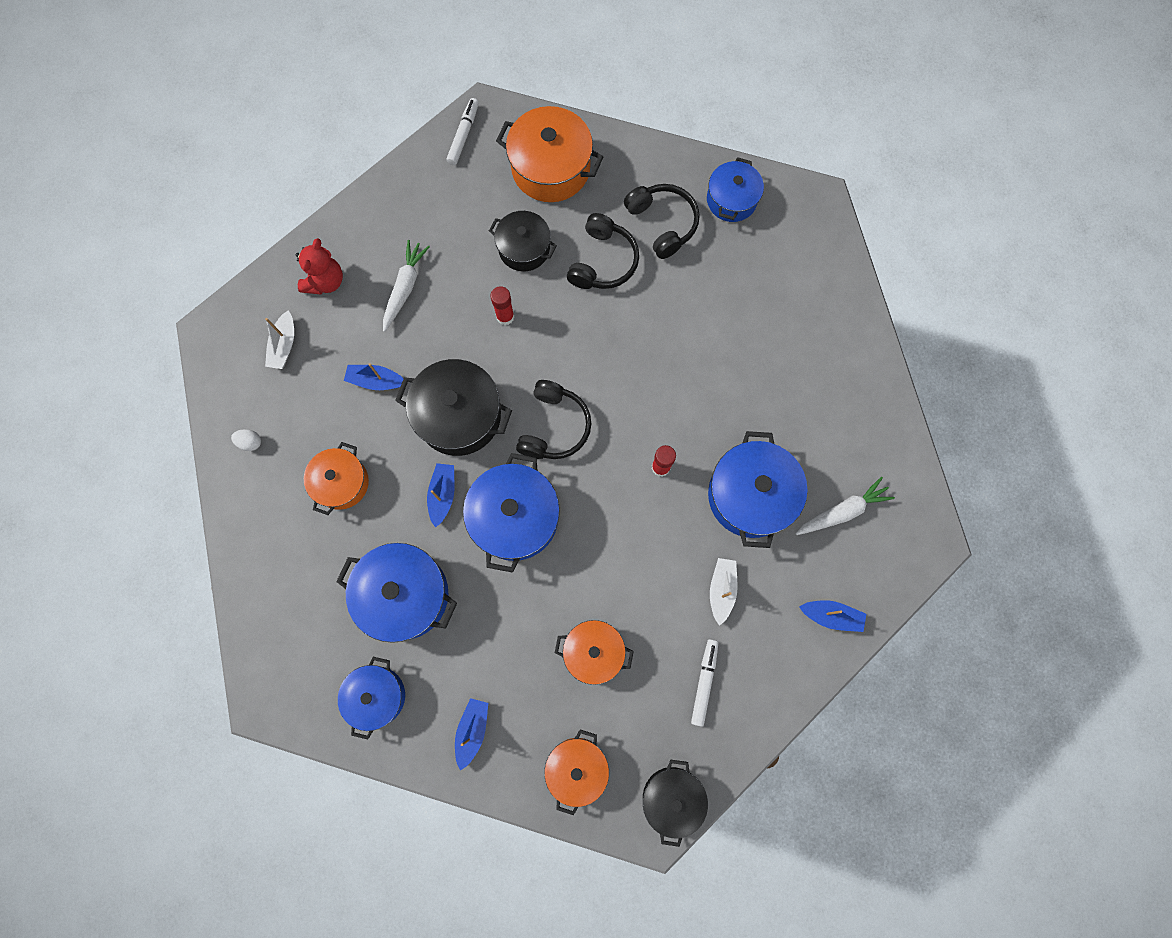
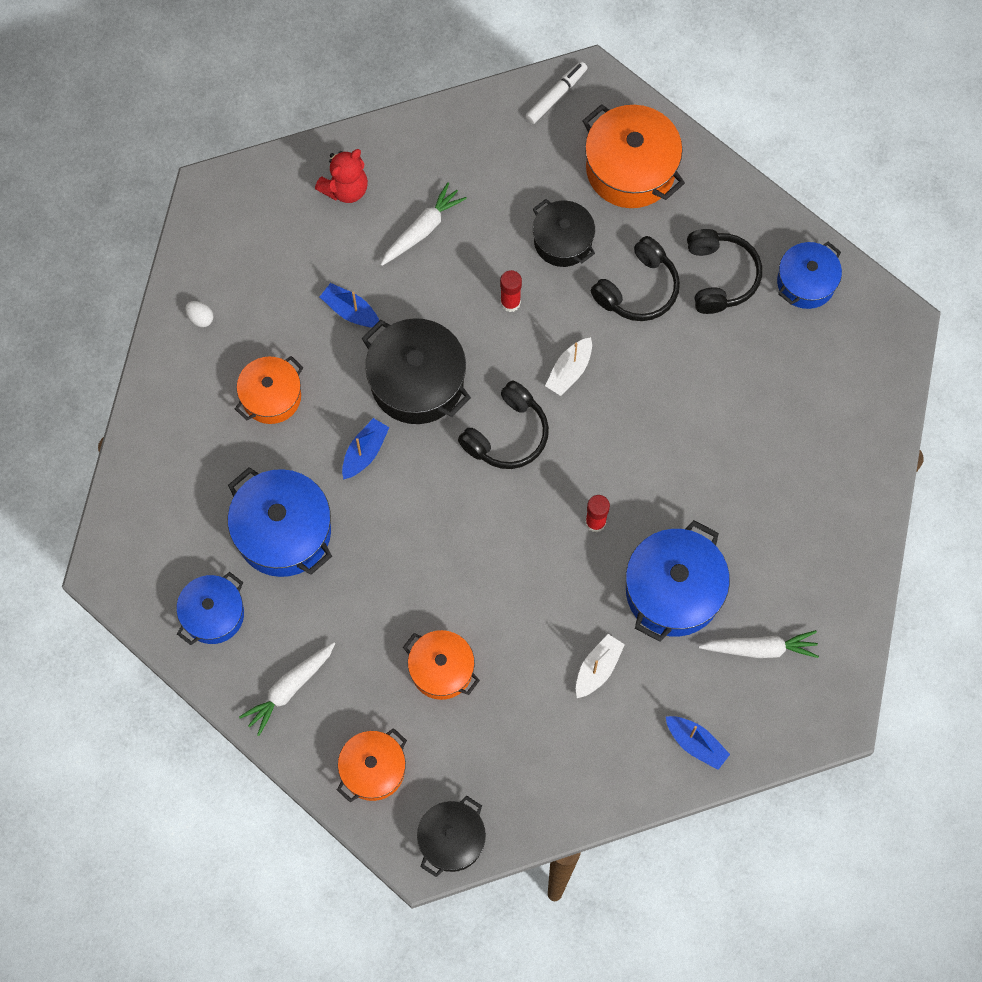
camera: 25 degrees right, 5 degrees down
(284, 345) = (276, 236): white boat -> white boat (569, 371)
(472, 730) = (289, 688): blue boat -> white carrot
(515, 517) = (425, 506): blue pot -> none
(704, 682) = (536, 748): white marker -> none

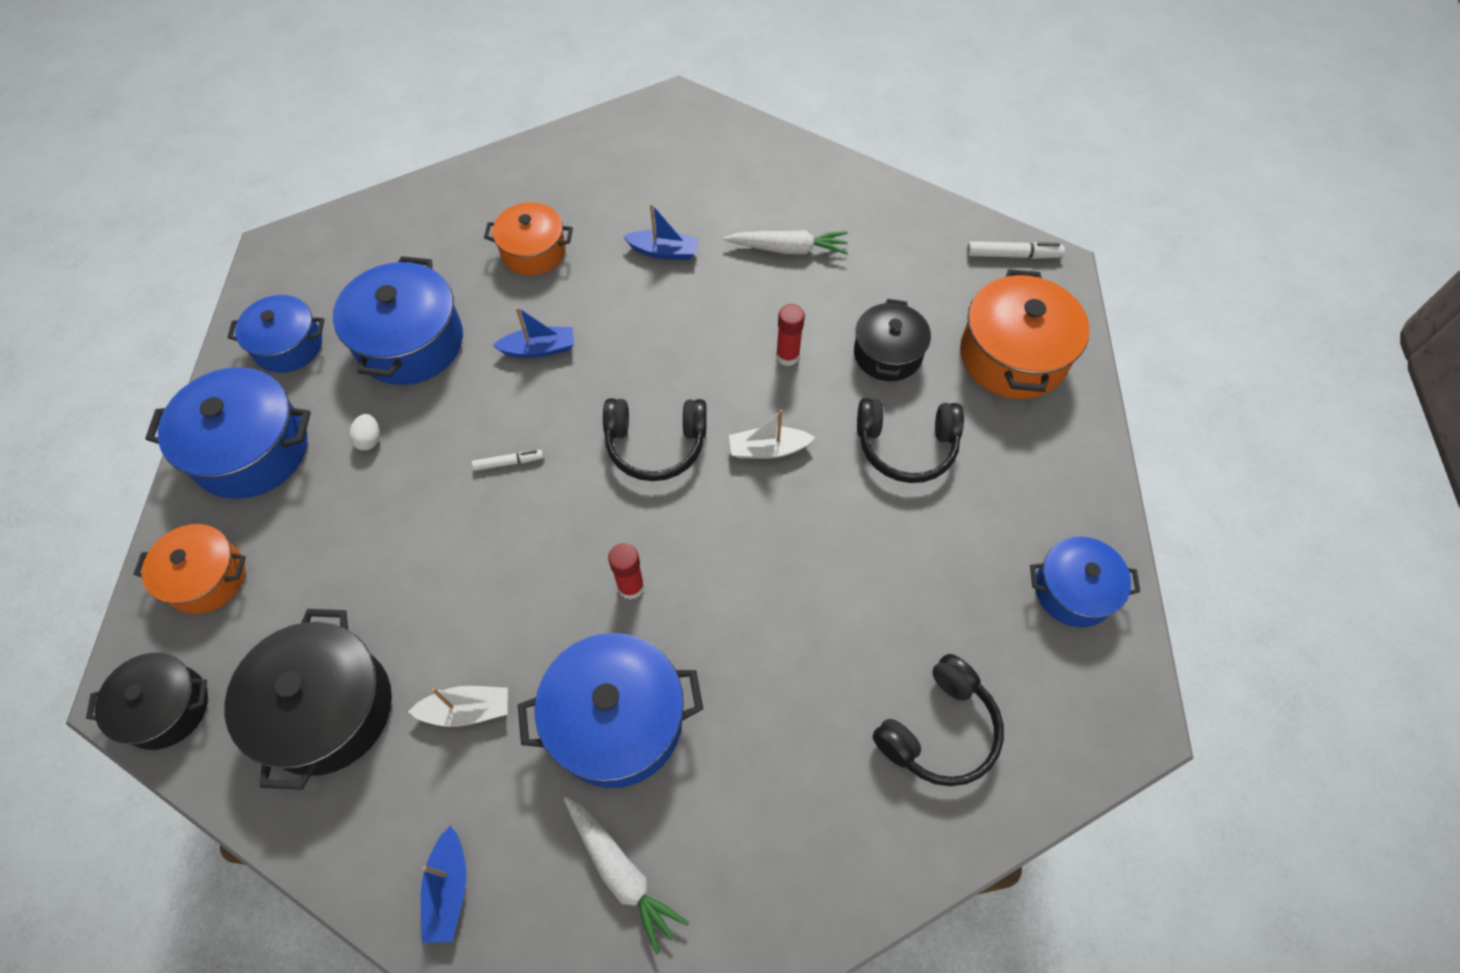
camera: 50 degrees right, 10 degrees down
(200, 318) = (562, 164): white egg -> white egg (369, 439)
(289, 688) = (251, 450): white carrot -> blue pot
(345, 189) = (769, 177): red teddy bear -> none
(350, 311) = (664, 251): blue boat -> blue boat turned 105 degrees clockwise
(417, 381) = (643, 340): black pot -> black pot (327, 709)
(441, 669) = (360, 562): orange pot -> none
(442, 533) = (508, 463): none -> white marker
(720, 276) = (994, 506): black headphones -> black headphones (939, 730)

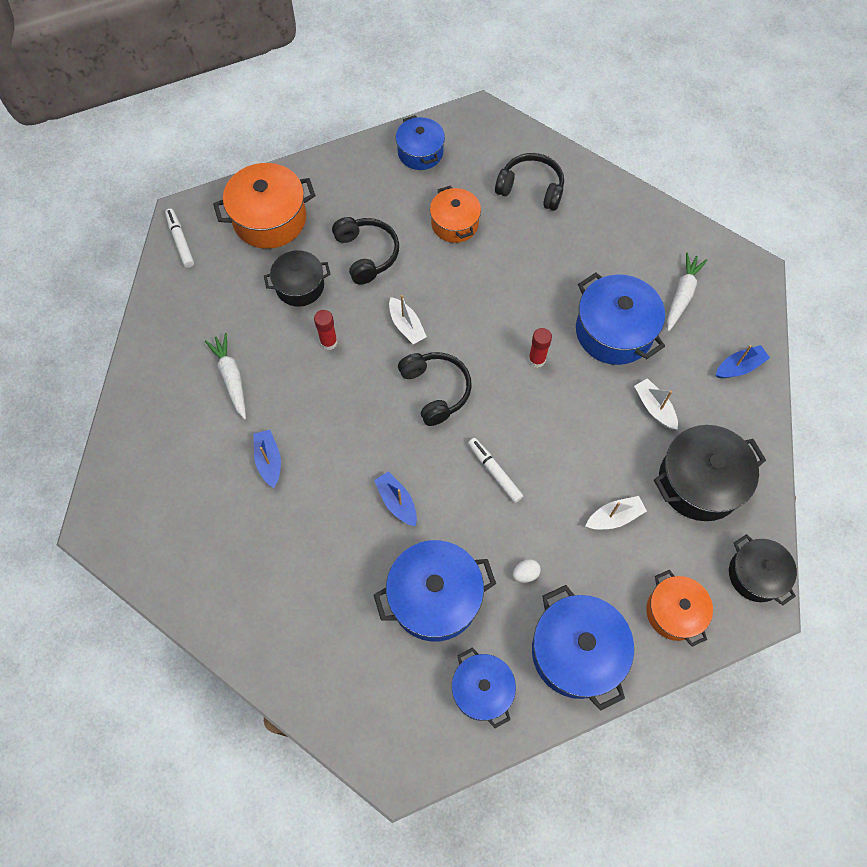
camera: 115 degrees left, 5 degrees up
(361, 571) = (614, 517): none -> white boat
(508, 463) = (494, 472): white marker -> white marker, size x1.54
(533, 251) = (309, 556): orange pot -> orange pot (454, 224)

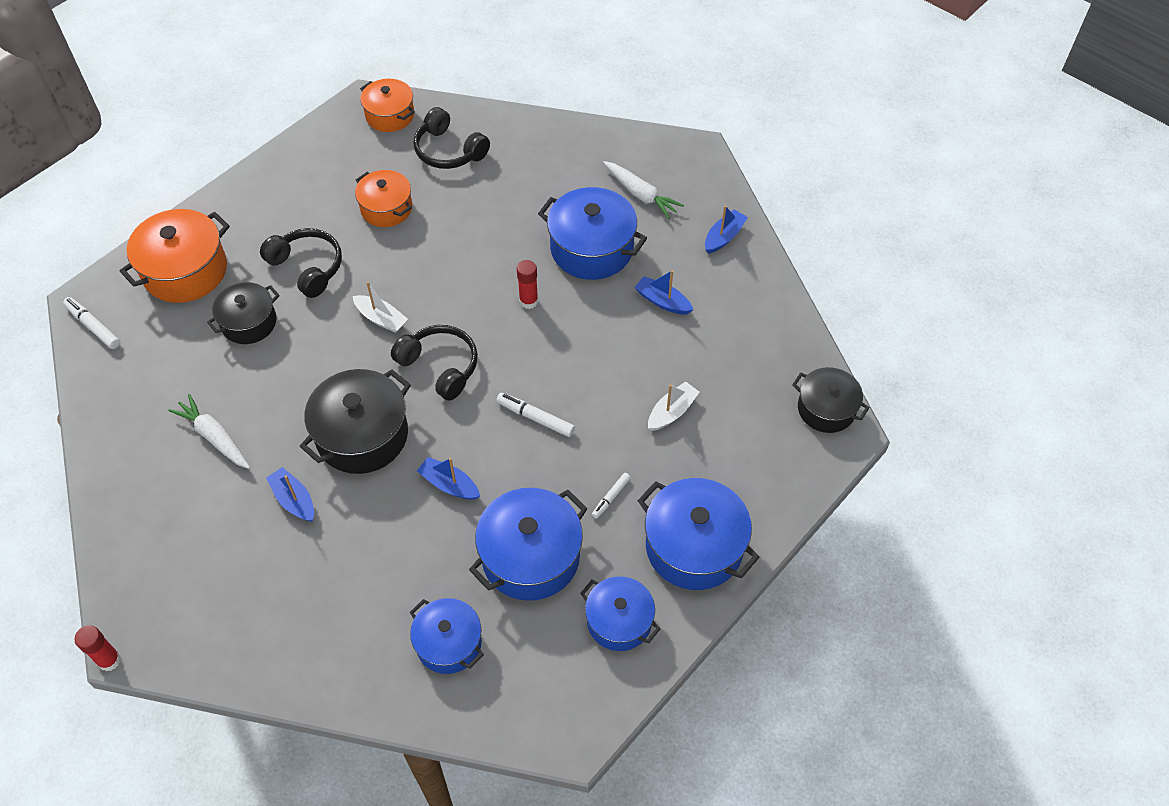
camera: 25 degrees left, 10 degrees down
(329, 342) = (306, 364): red glue stick -> red glue stick (109, 660)
(420, 152) = (319, 156): blue pot -> blue pot (449, 643)
(525, 574) = (610, 497): white egg -> white marker
(531, 188) = (449, 151): black headphones -> black headphones turned 135 degrees counterclockwise
(654, 408) = (662, 301): white boat -> blue boat
(674, 612) = (768, 472): orange pot -> orange pot (390, 115)
(682, 295) = (640, 194): white carrot -> white carrot turned 135 degrees clockwise
(699, 482) = (736, 349): black pot -> black pot (362, 435)

